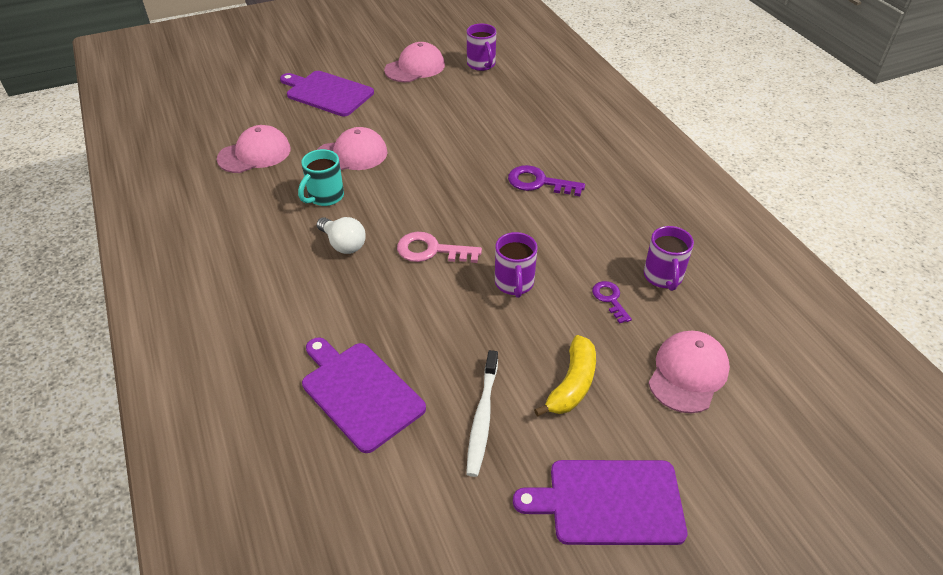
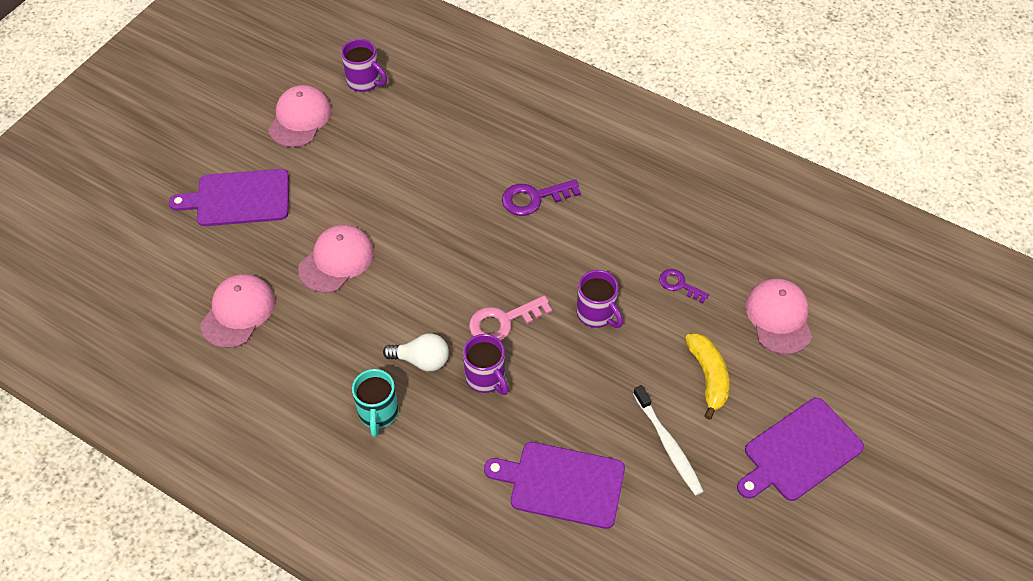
camera: 35 degrees left, 10 degrees up
(325, 197) = (357, 321): turquoise mug -> turquoise mug (378, 413)
(663, 277) = (702, 240): purple mug -> purple mug (486, 378)

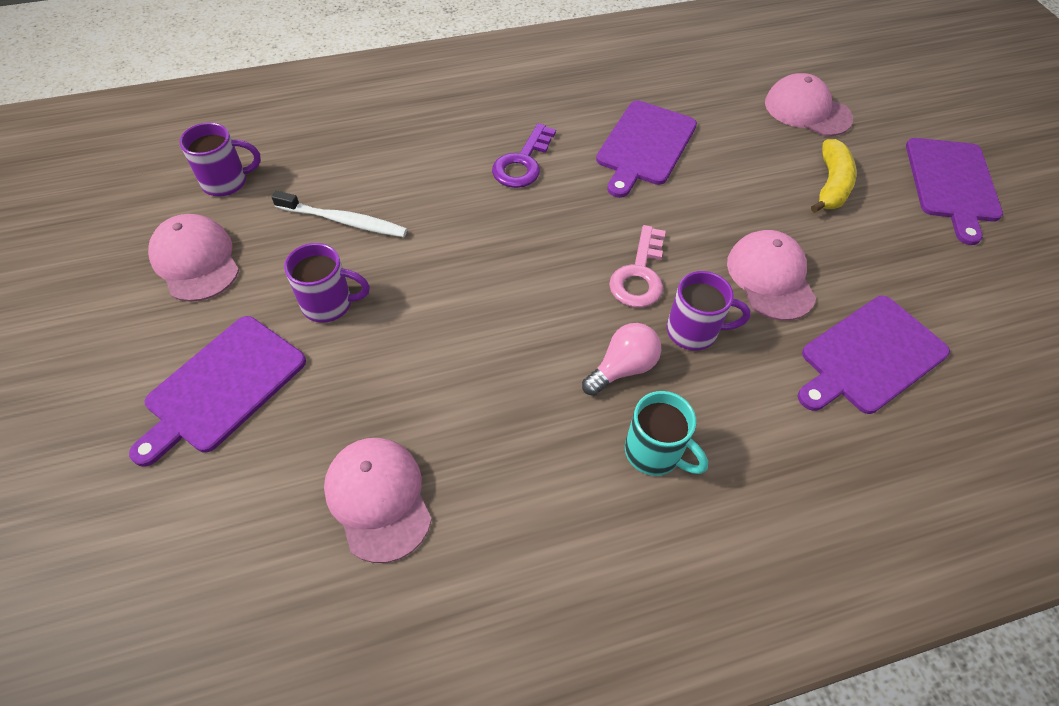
camera: 50 degrees left, 0 degrees up
(336, 260) = (417, 355): pink cap -> pink cap (770, 278)
(421, 360) = (622, 368): white light bulb -> pink light bulb
(596, 314) = (696, 207): purple mug -> purple mug (329, 304)
(625, 248) = (644, 146): none -> purple cutting board
(668, 445) = (883, 255): white toothbrush -> white toothbrush (344, 221)
(679, 285) = (718, 140): purple key -> none
(708, 377) = (831, 185): yellow banana -> yellow banana turned 75 degrees clockwise

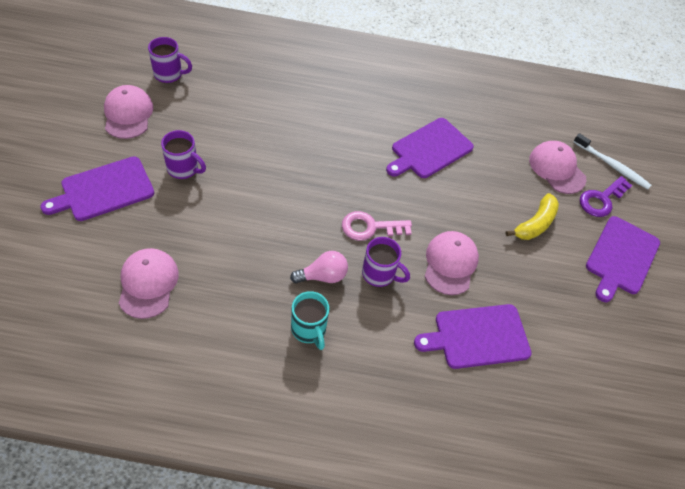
camera: 20 degrees right, 0 degrees up
(344, 221) = (220, 124): white toothbrush -> white toothbrush (612, 166)
(523, 163) = (345, 130): purple key -> purple key (601, 199)
(639, 275) = (370, 227): pink key -> pink key turned 45 degrees clockwise

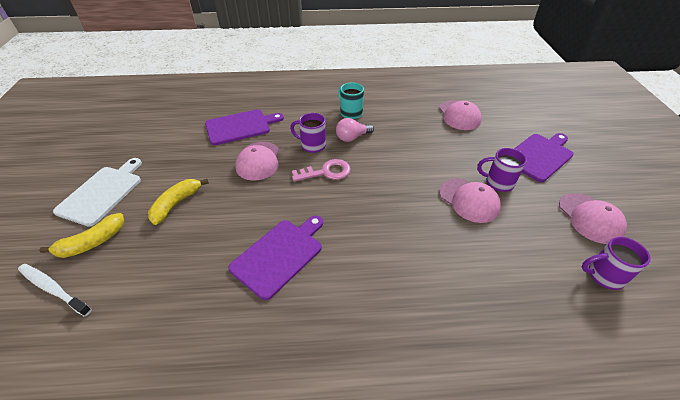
camera: 175 degrees right, 10 degrees down
(557, 169) = (130, 267): pink cap -> pink cap (469, 200)
(601, 199) = (92, 242): purple key -> yellow banana
(621, 257) = (102, 193): purple cutting board -> white cutting board

